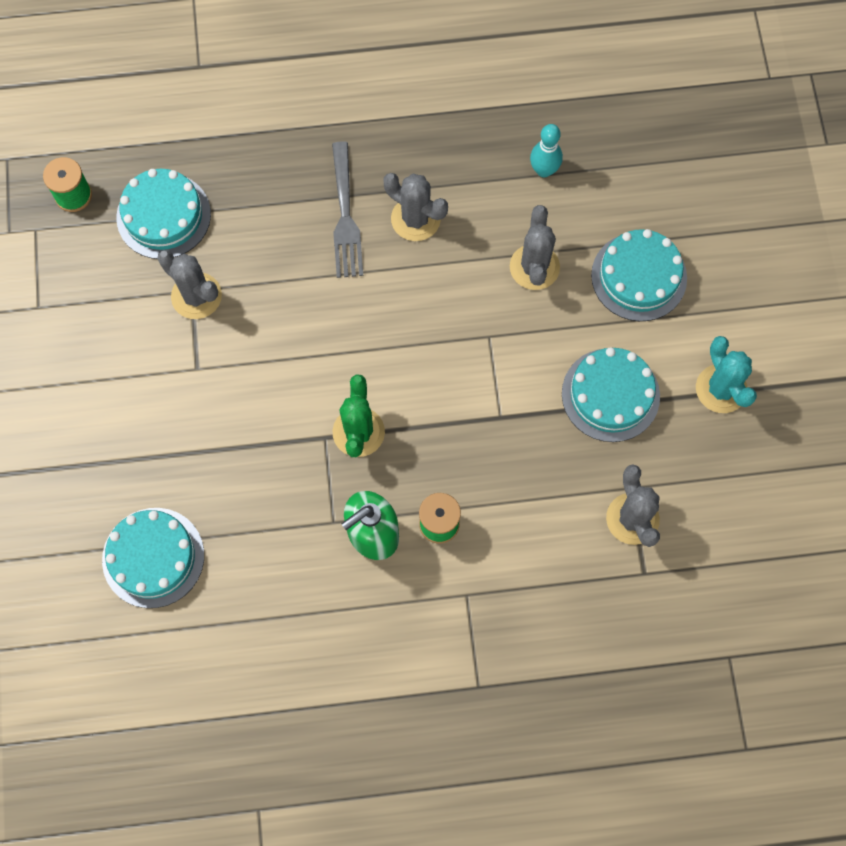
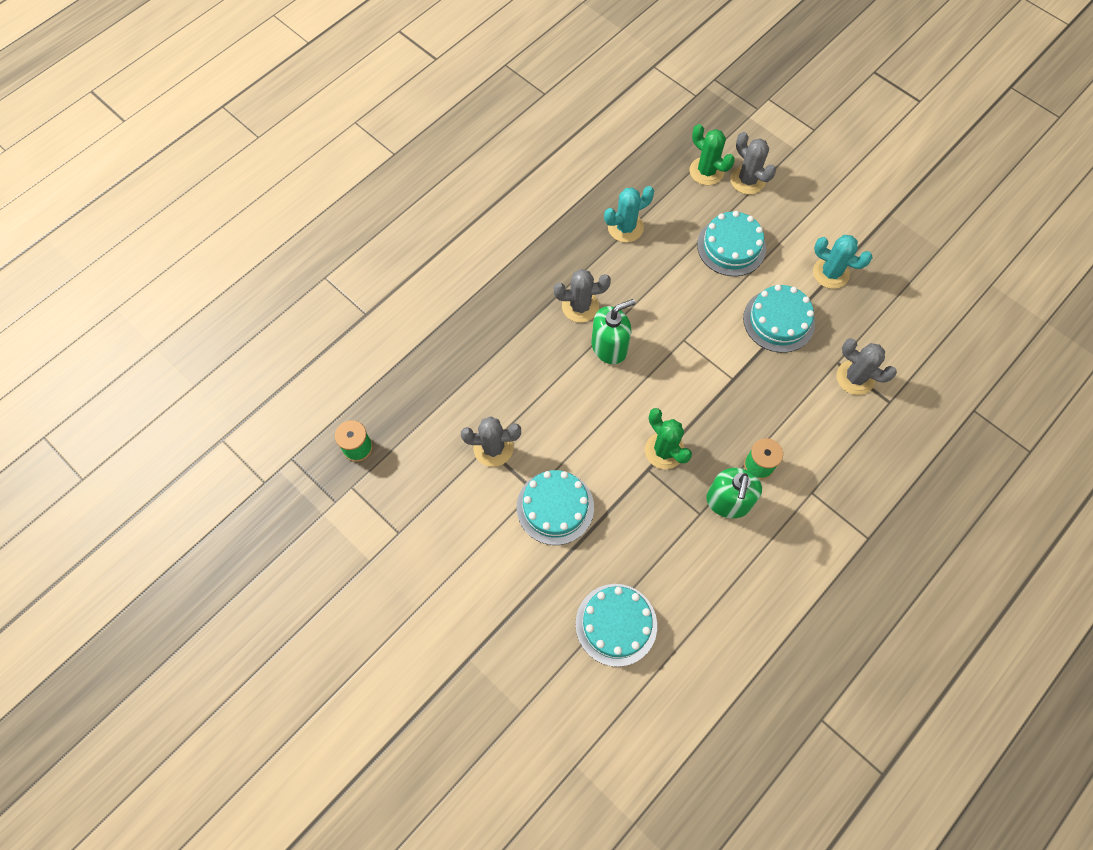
camera: 40 degrees left, 5 degrees down
(163, 216) = (427, 417): turquoise cake -> turquoise cake (555, 507)
(345, 215) = (538, 334): grey fork -> none
(405, 284) = (609, 347): none -> green soap dispenser
(534, 267) = (671, 283): grey cactus -> grey cactus (747, 180)
(544, 170) = (625, 227): turquoise bowling pin -> turquoise cactus
(694, 173) = (706, 171): none -> green cactus

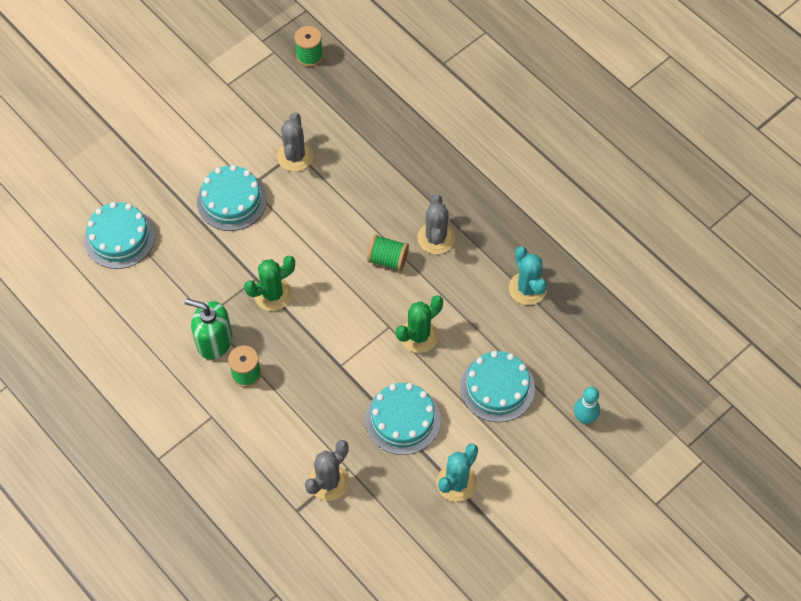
camera: 95 degrees right, 5 degrees down
(609, 347) = (388, 259): green soap dispenser -> green spool
(706, 171) = (598, 377): green cactus -> green cactus (419, 336)
(747, 180) = (584, 418): grey cactus -> turquoise bowling pin

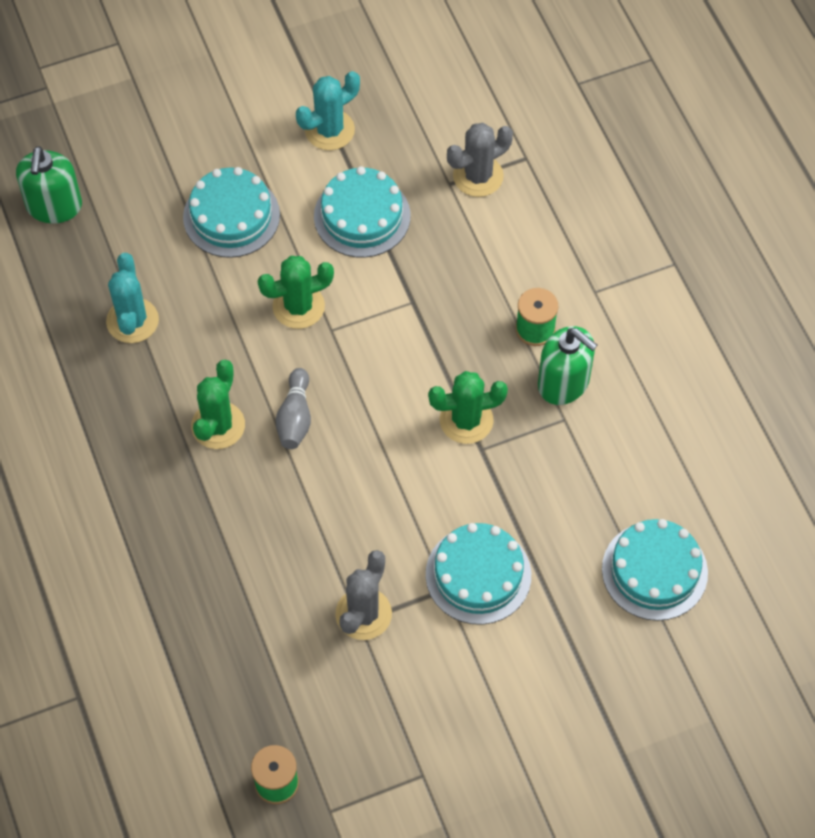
camera: 160 degrees left, 0 degrees up
(388, 259) = (295, 417): green spool -> grey bowling pin
(436, 238) = (218, 425): grey cactus -> green cactus
(584, 418) = (146, 151): turquoise bowling pin -> none
(627, 352) = (54, 206): none -> green soap dispenser

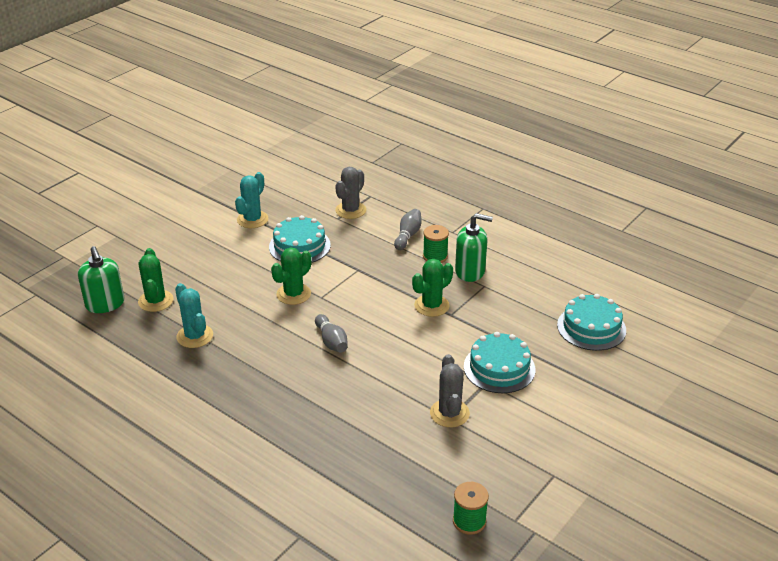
camera: 30 degrees left, 25 degrees down
(218, 425) = (287, 363): green cactus -> green cactus (156, 301)
(231, 216) = (222, 271): turquoise cake -> none
(525, 268) = (408, 235): none -> grey bowling pin

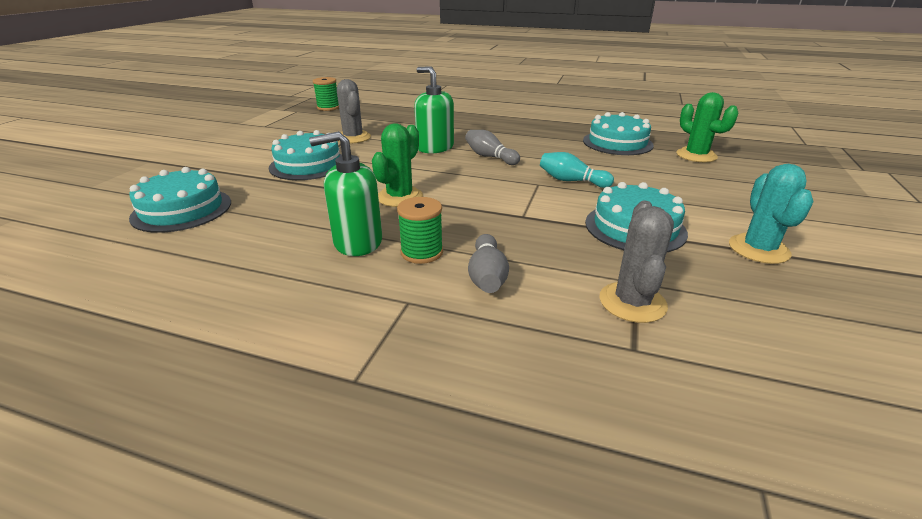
camera: 160 degrees right, 5 degrees down
(105, 304) = (734, 147): green soap dispenser -> green soap dispenser (435, 147)
(195, 336) = (617, 143): turquoise cactus -> turquoise cake
(293, 294) = (571, 181): green cactus -> turquoise bowling pin

